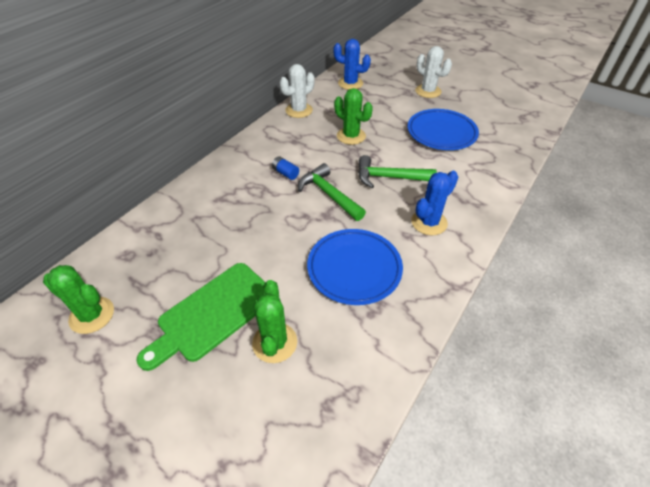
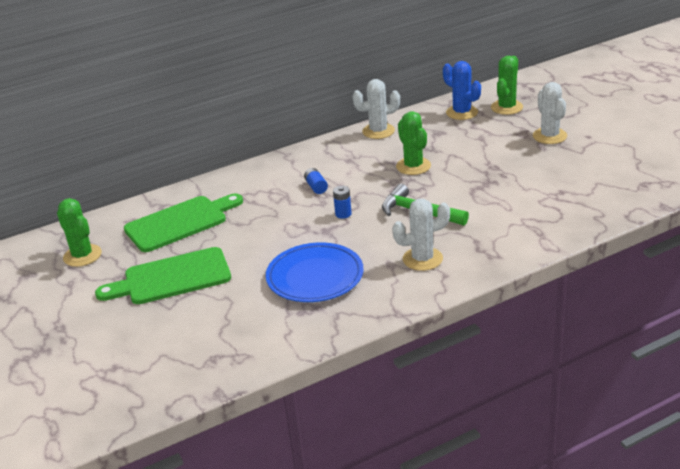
camera: 30 degrees right, 15 degrees down
(180, 243) = (180, 222): none -> green cutting board
(274, 342) = (205, 309): green cactus -> green cactus (507, 107)
(329, 194) = (343, 214): green hammer -> blue battery
(429, 222) = (422, 259): blue cactus -> white cactus
(441, 133) = (521, 182): blue plate -> none

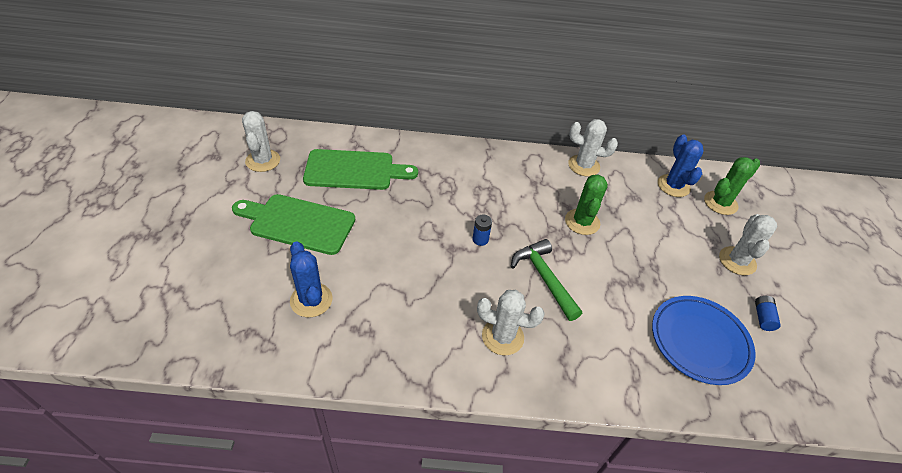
camera: 25 degrees right, 15 degrees up
(82, 256) = (263, 161): green cactus -> white cactus
(244, 315) = (311, 300): none -> blue cactus
(315, 277) = (399, 296): blue plate -> blue plate (699, 341)
(316, 187) = (484, 196): blue battery -> blue battery (762, 317)

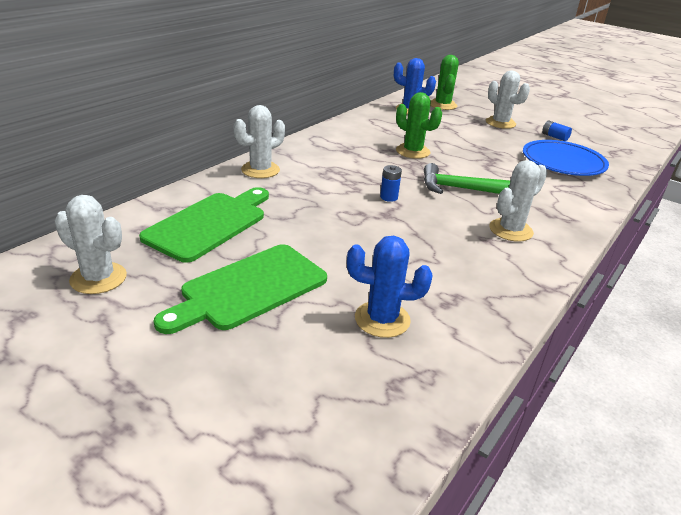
camera: 55 degrees left, 15 degrees down
(583, 166) = (350, 126): white cactus -> white cactus (260, 170)

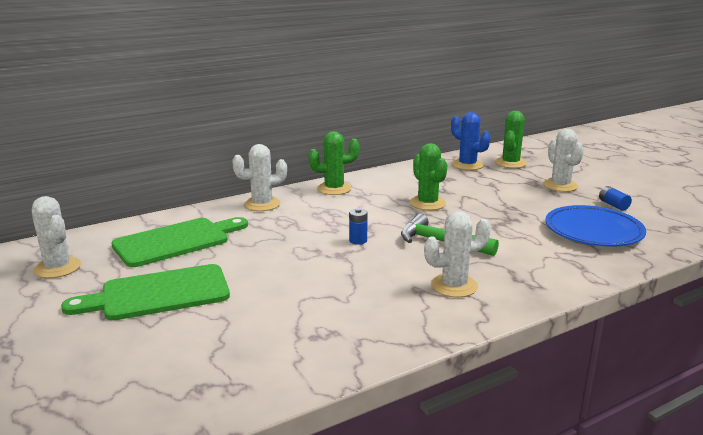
camera: 25 degrees right, 10 degrees down
(315, 145) = (334, 189): none -> green cactus
(382, 319) = (243, 337): blue cactus -> none

